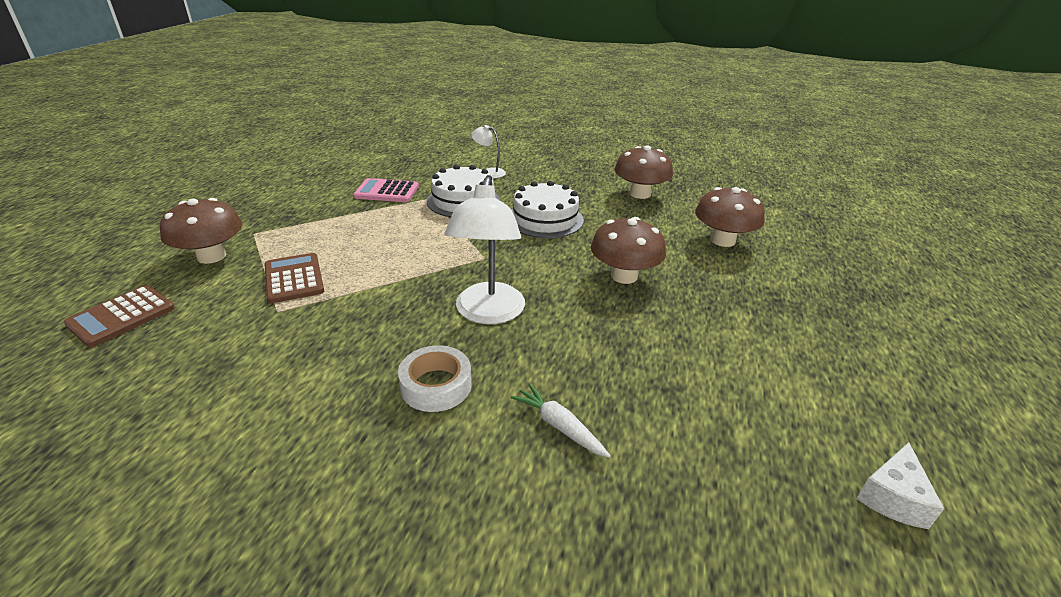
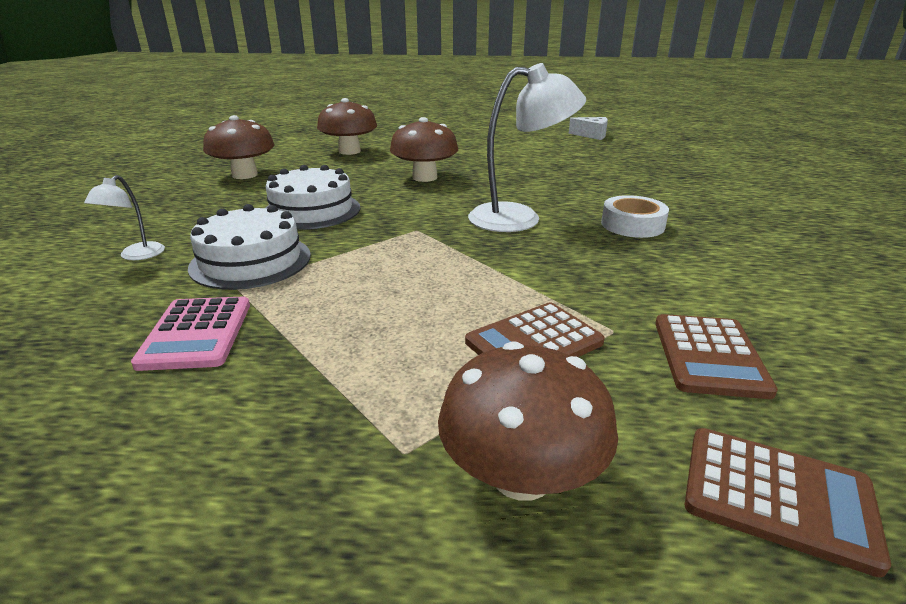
camera: 100 degrees left, 5 degrees down
(216, 341) = (709, 356): none -> brown calculator
(559, 426) = (625, 188): white carrot -> none

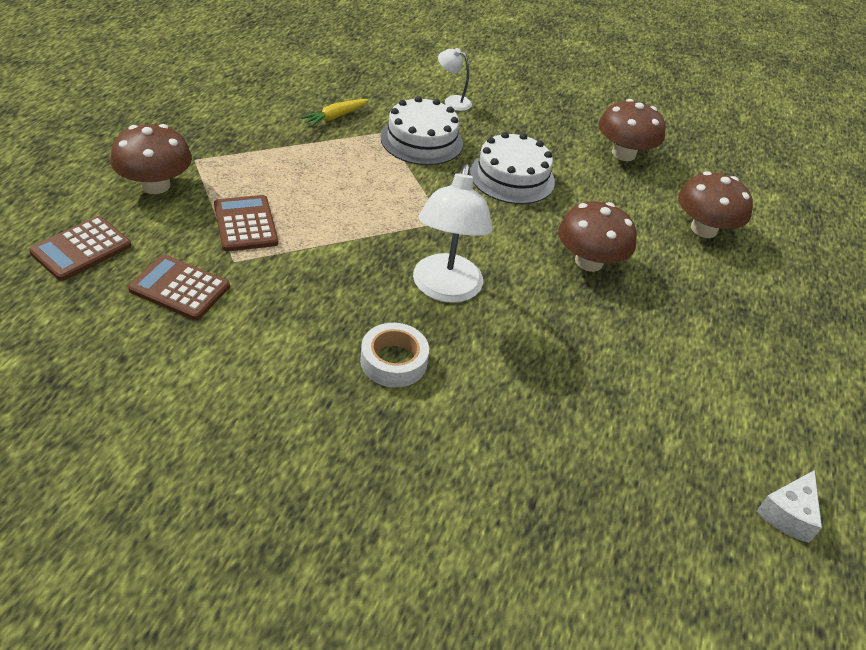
camera: 100 degrees right, 15 degrees up
(197, 333) = (335, 117): pink calculator -> yellow carrot

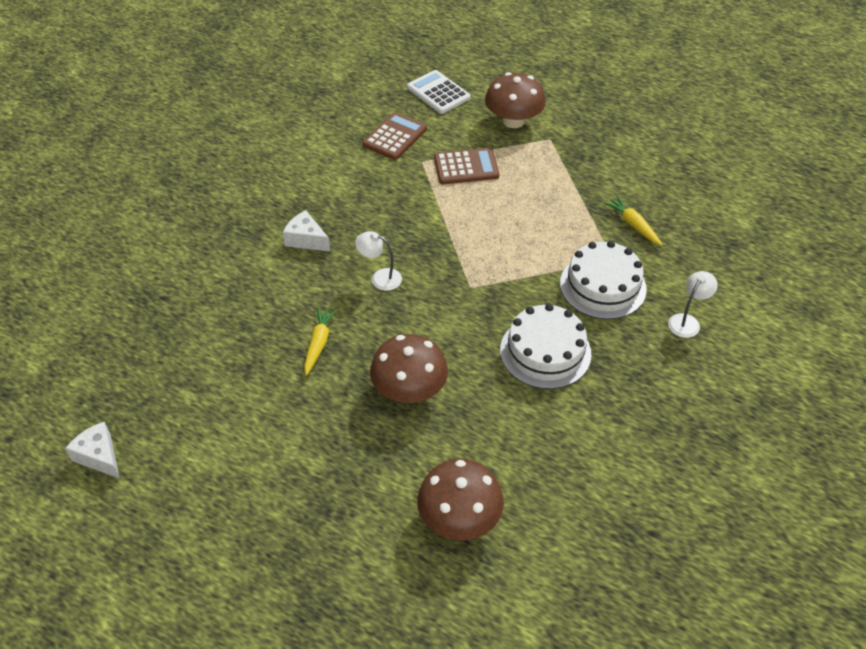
camera: 105 degrees right, 5 degrees up
(81, 249) = (438, 93): brown calculator -> white calculator
(393, 361) = (306, 239): white tape -> white cheese
(445, 289) = (380, 278): white lamp -> white lamp, size x0.50
(555, 333) = (319, 343): none -> yellow carrot
(623, 154) = (605, 474): brown mushroom -> none

